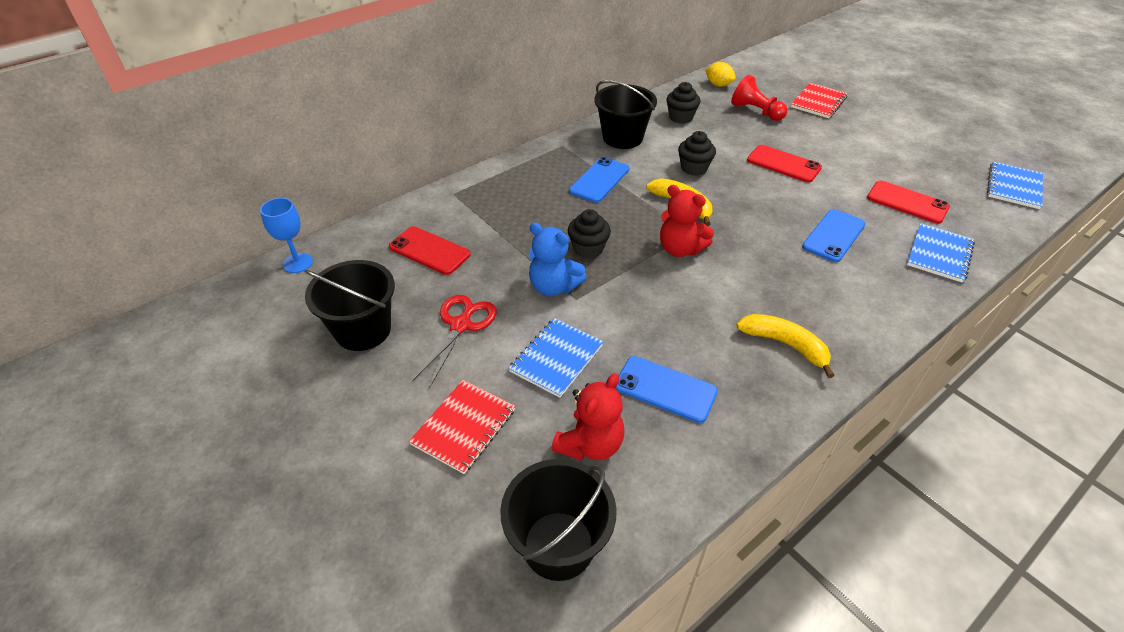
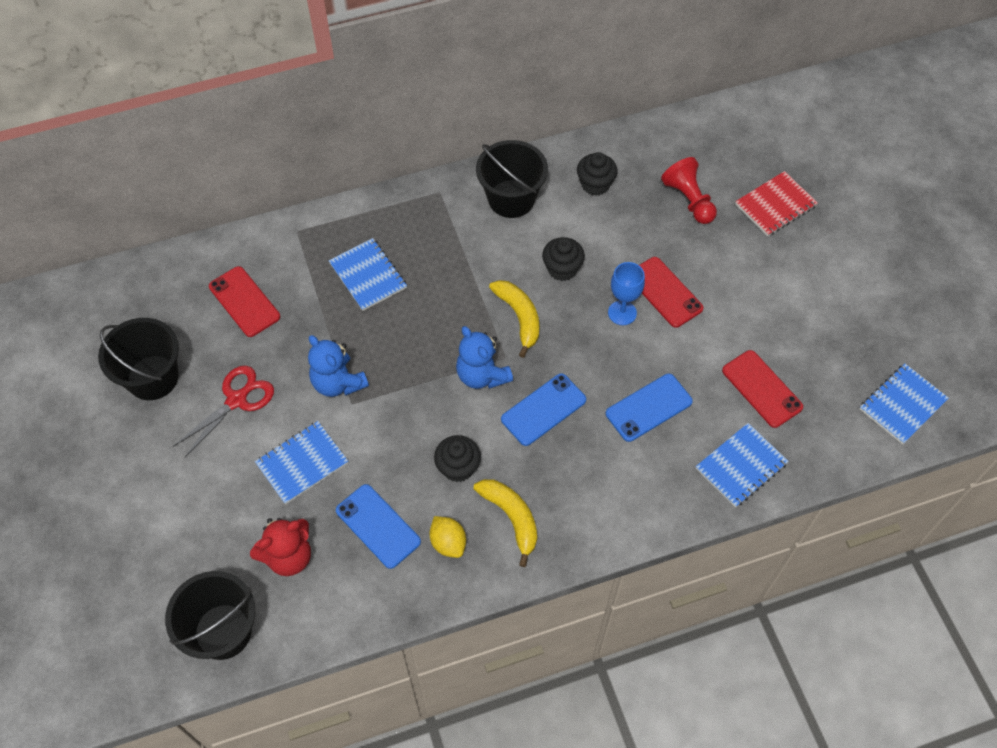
camera: 20 degrees right, 15 degrees up
(298, 263) = (122, 280): blue goblet -> blue goblet (622, 313)
(464, 427) = (197, 505): red notebook -> none
(534, 208) = (368, 276): none -> blue notebook
(588, 249) = (393, 346): black cupcake -> black cupcake (458, 467)
(599, 180) = (452, 256): blue phone -> blue phone (543, 410)
(680, 249) = (482, 375): red teddy bear -> blue teddy bear
(718, 85) = (674, 140): yellow lemon -> yellow lemon (448, 543)

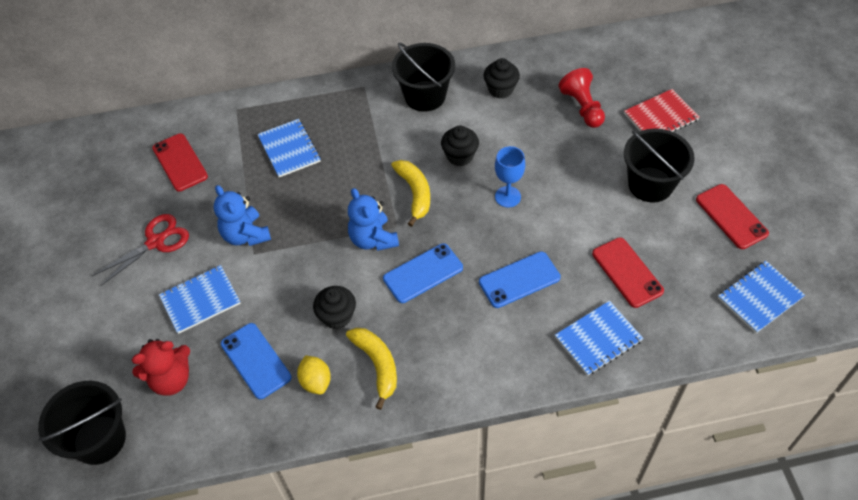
camera: 10 degrees right, 5 degrees down
(153, 377) = (89, 218): black bucket -> black bucket (650, 184)
(664, 292) = (549, 182): red phone -> red phone (731, 216)

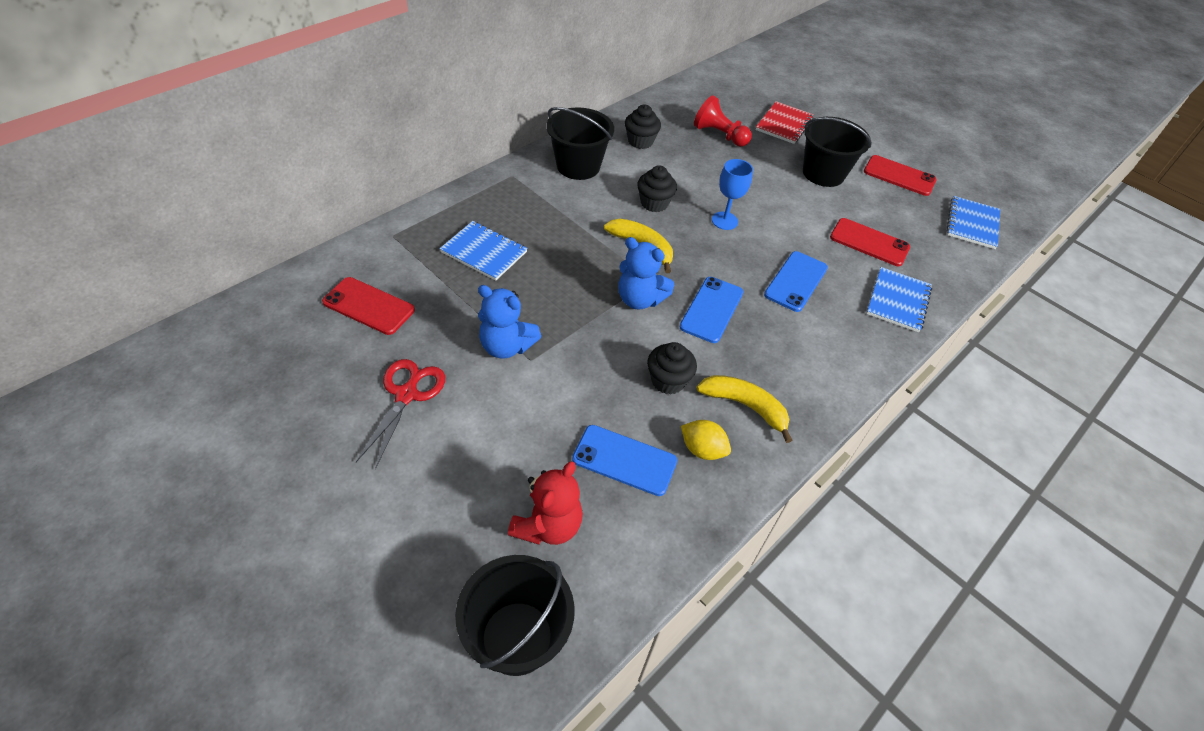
camera: 40 degrees left, 5 degrees down
(200, 300) = (511, 430): blue notebook -> none

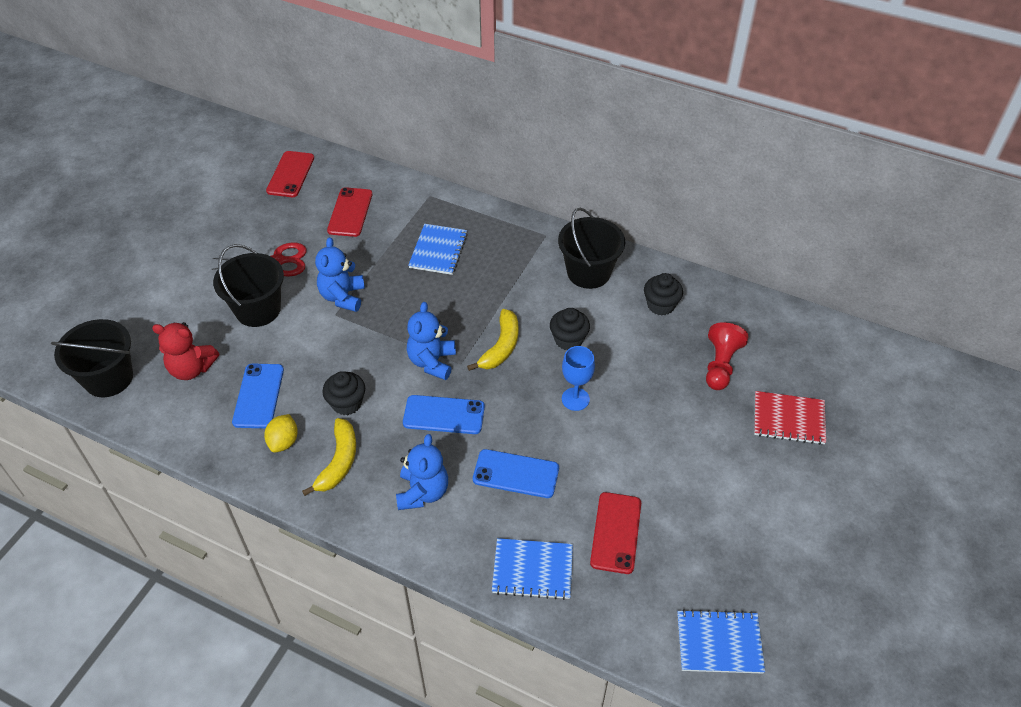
camera: 75 degrees right, 0 degrees up
(800, 350) = (423, 492): none -> blue teddy bear
(823, 173) = (716, 472): black bucket -> black bucket (258, 309)
(899, 176) = (766, 552): red phone -> red phone (290, 174)

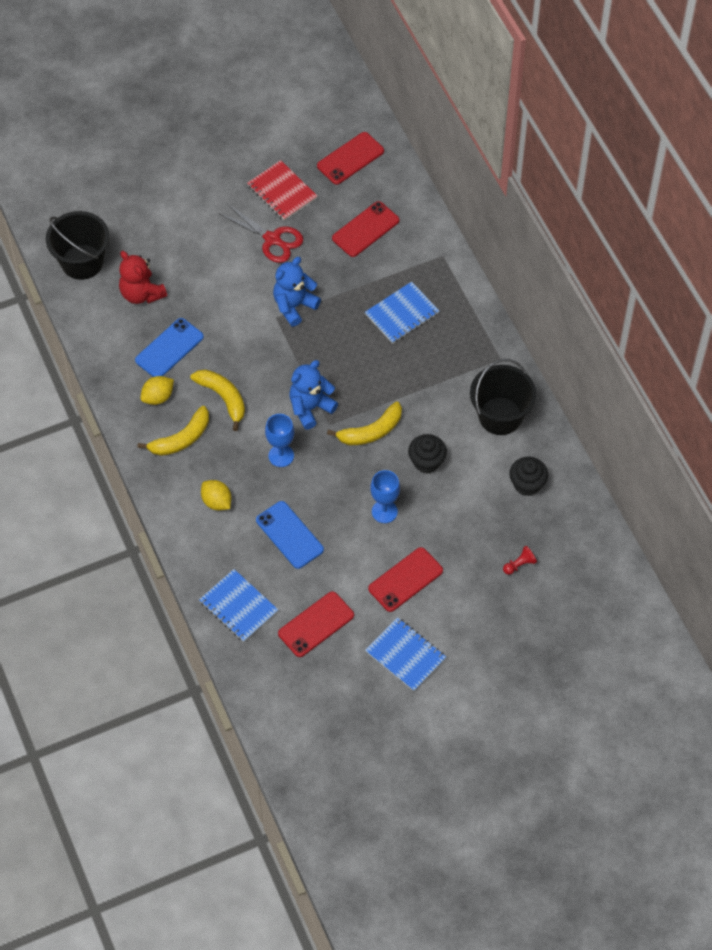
camera: 40 degrees right, 10 degrees up
(258, 309) = (224, 274): black bucket -> none
(347, 403) = (223, 398): black cupcake -> yellow banana
(423, 492) = (216, 502): blue teddy bear -> yellow lemon
(444, 415) = (281, 455): blue phone -> blue goblet
(649, 439) = (405, 579): none -> red phone
(719, 643) = (309, 741): blue notebook -> blue notebook (405, 655)
(720, 365) = (519, 564): red pawn -> red pawn, size x0.53
(788, 419) = (523, 641): red notebook -> red notebook (282, 192)

